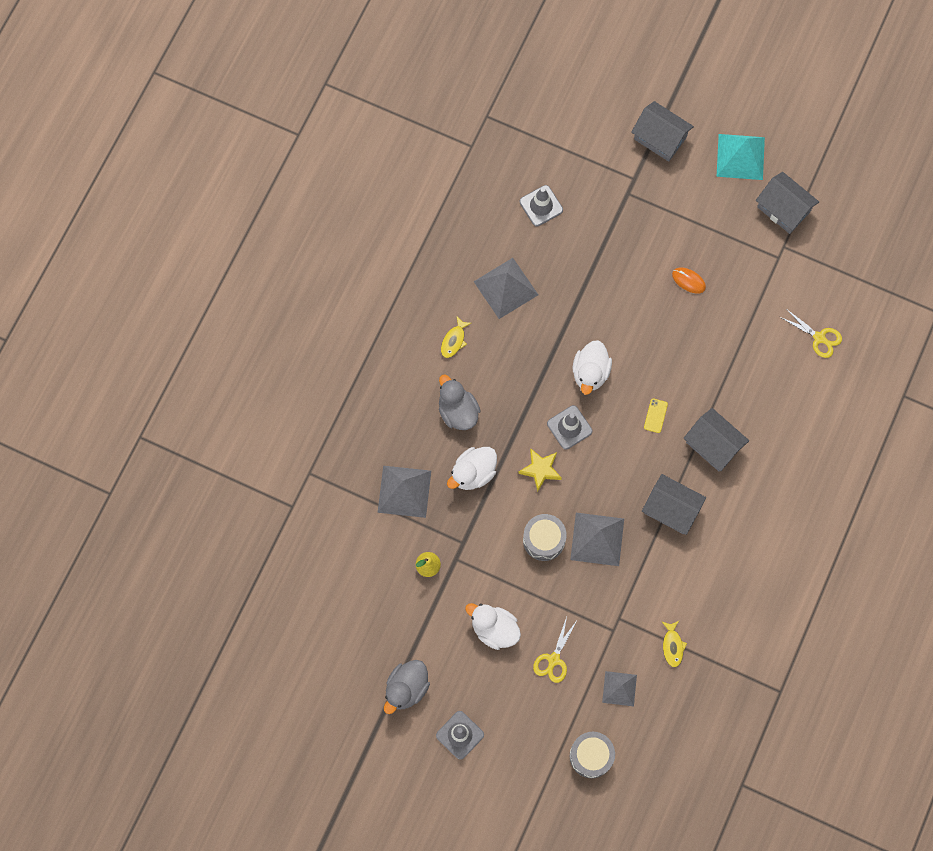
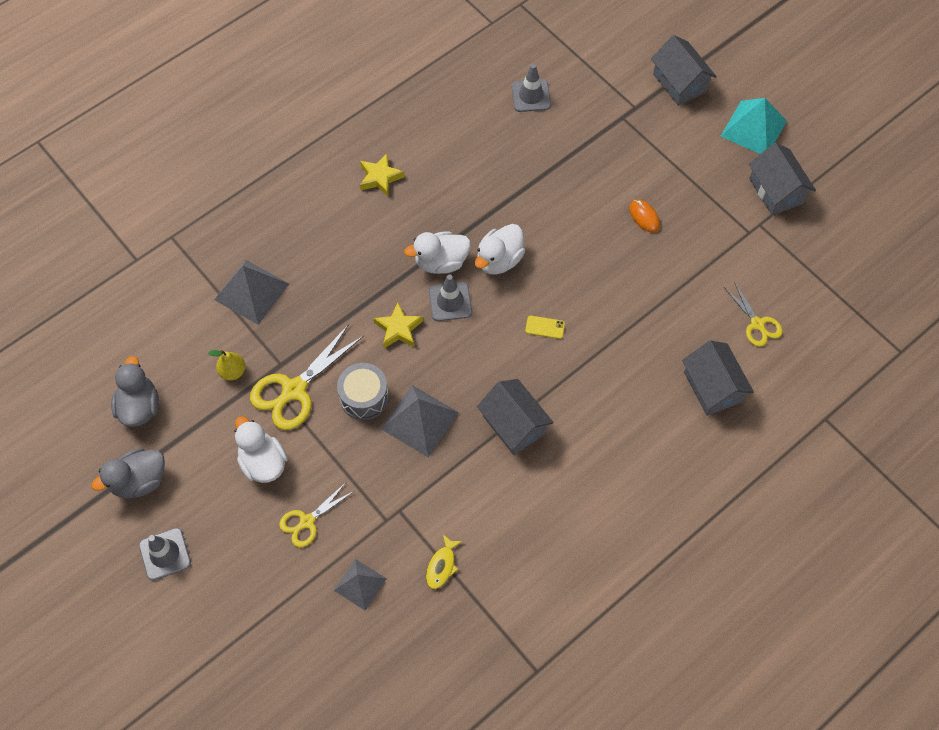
camera: 25 degrees right, 10 degrees down
(454, 340) = (380, 177): yellow fish -> yellow star
(458, 411) = (347, 241): grey duck -> grey duck (140, 407)
(473, 473) = (329, 303): white duck -> white duck (441, 262)
(485, 559) = (294, 390): none -> yellow scissors
(506, 288) = (457, 152): grey pyramid -> none
(591, 756) = (290, 642): grey drum -> none
(655, 415) = (545, 327): yellow phone -> yellow phone turned 60 degrees clockwise
(713, 445) = (591, 381): grey house -> grey house (712, 387)

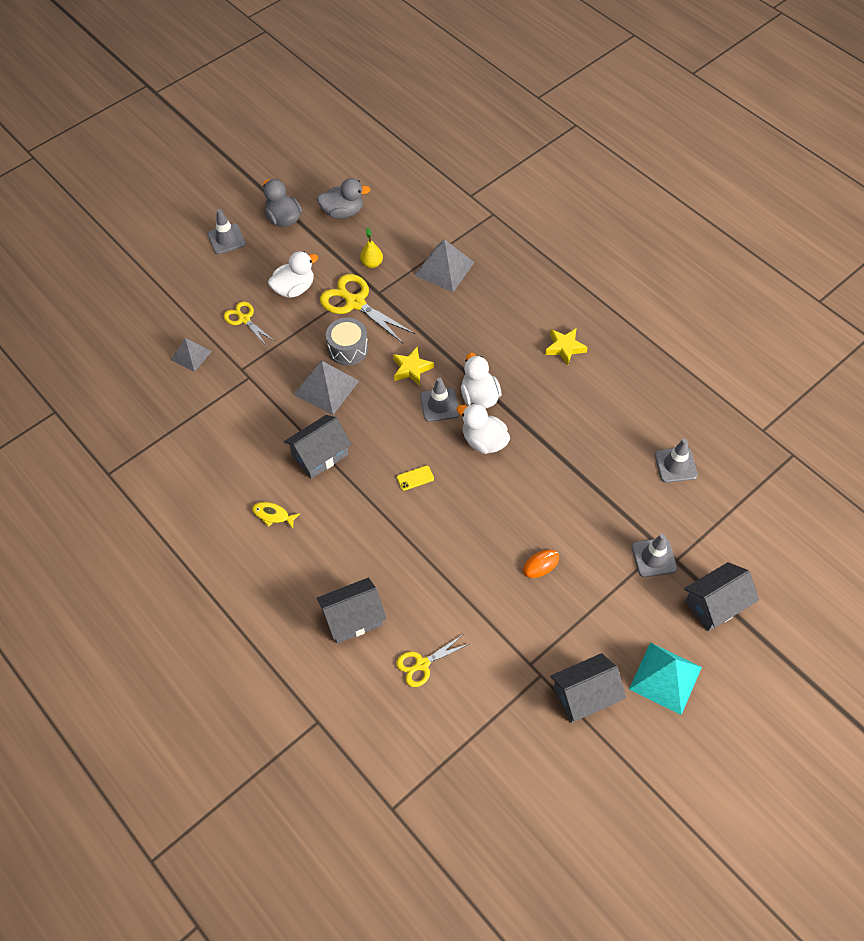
camera: 90 degrees right, 5 degrees down
(442, 566) = (200, 407): yellow fish -> yellow fish (273, 515)
(545, 327) = (415, 478): yellow phone -> yellow phone turned 60 degrees clockwise
(633, 124) = (654, 557): none -> grey traffic cone

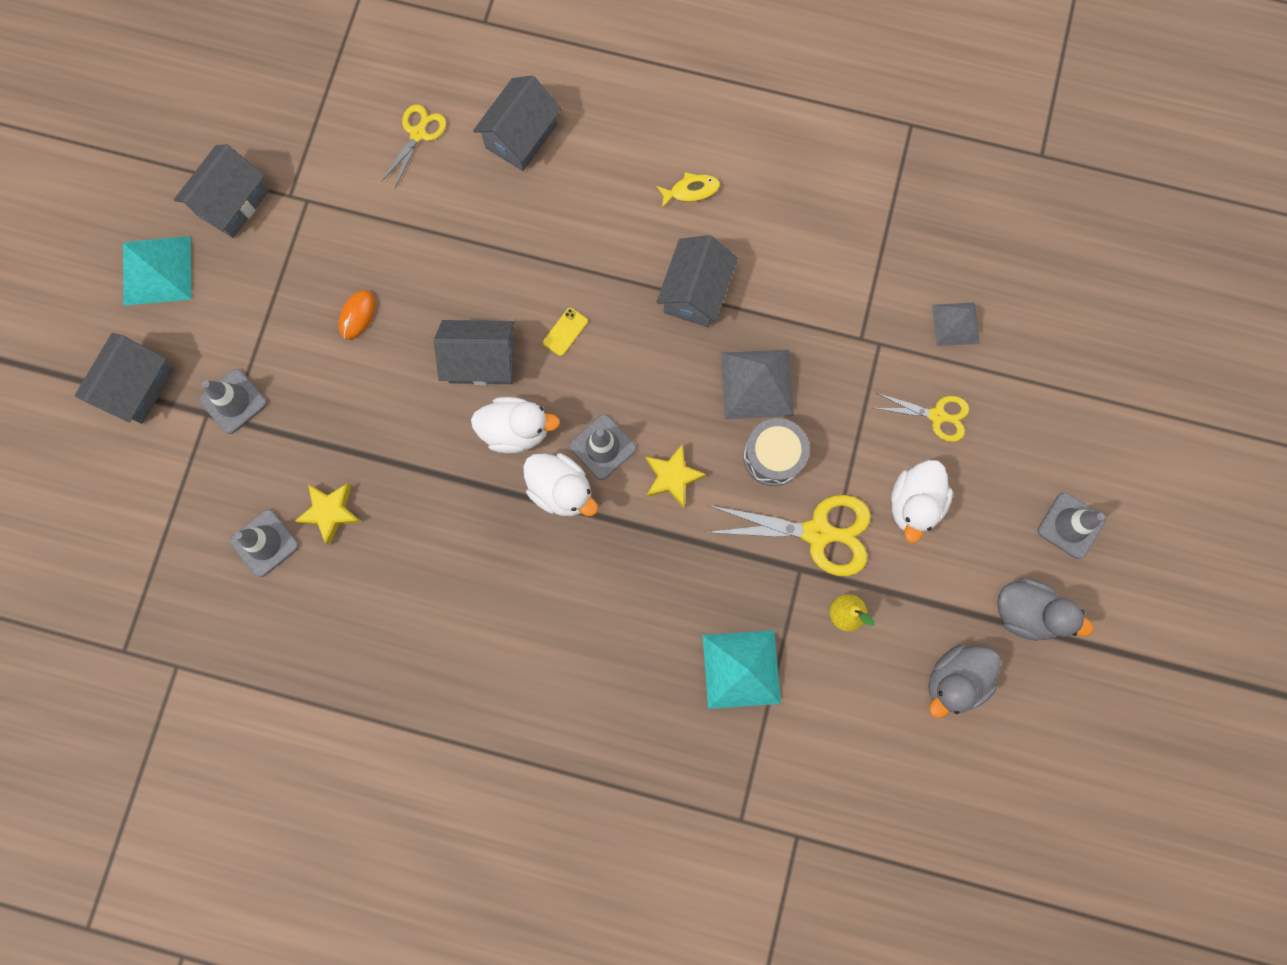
camera: 145 degrees right, 20 degrees up
(444, 268) = (741, 669): grey pyramid -> turquoise pyramid
(478, 491) = (482, 360): none -> grey house
(565, 348) = (497, 637): yellow star -> yellow star (330, 512)

